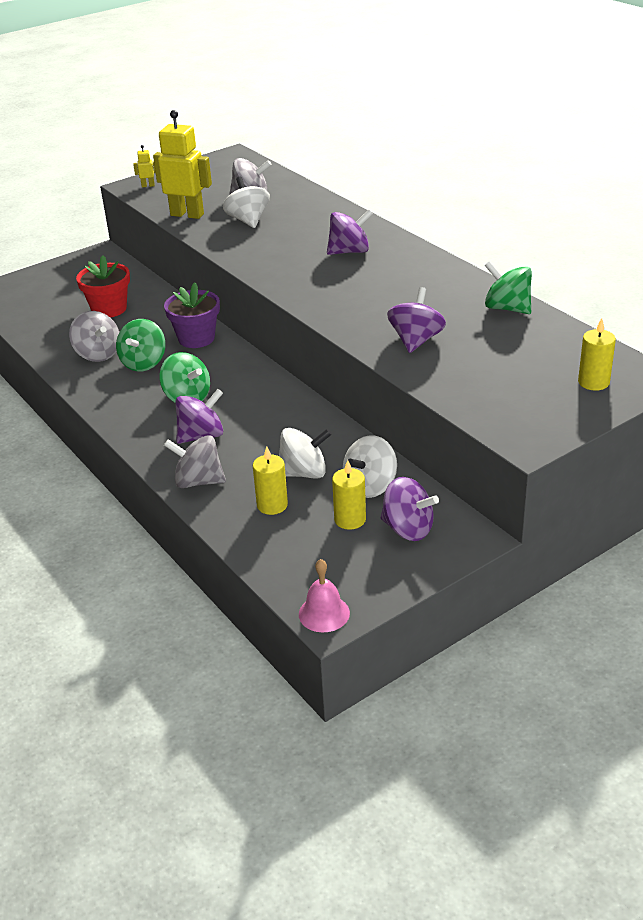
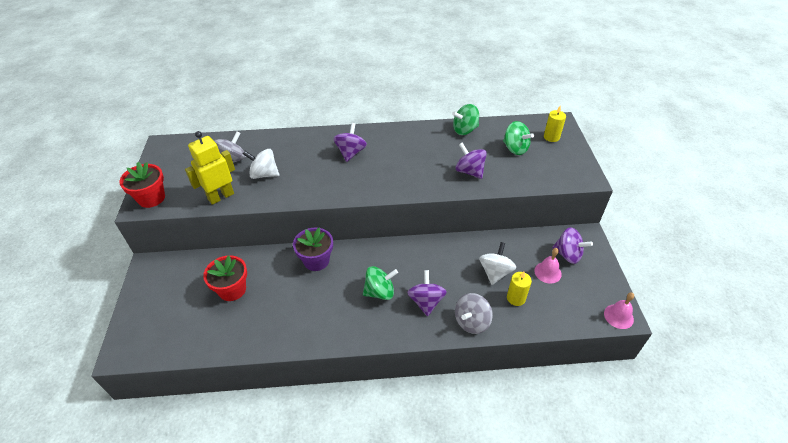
camera: 60 degrees left, 10 degrees up
(98, 354) = (285, 317): grey spinning top -> none
(144, 363) = (320, 297): green spinning top -> green spinning top (515, 148)
(148, 185) = (151, 198): yellow robot -> red flower pot
(350, 519) = (547, 272): yellow candle -> pink bell
(370, 486) = (524, 252): white spinning top -> none
(408, 529) = (568, 254): purple spinning top -> purple spinning top turned 60 degrees clockwise

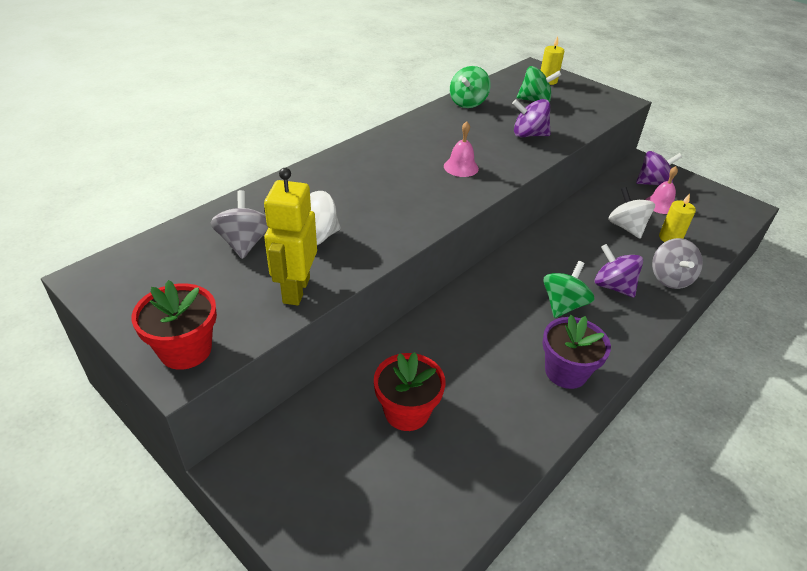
camera: 45 degrees left, 5 degrees down
(316, 260) = (457, 317): purple flower pot -> purple flower pot (566, 372)
(351, 153) = (386, 169): purple spinning top -> none
(618, 316) = (747, 208): pink bell -> pink bell (461, 167)

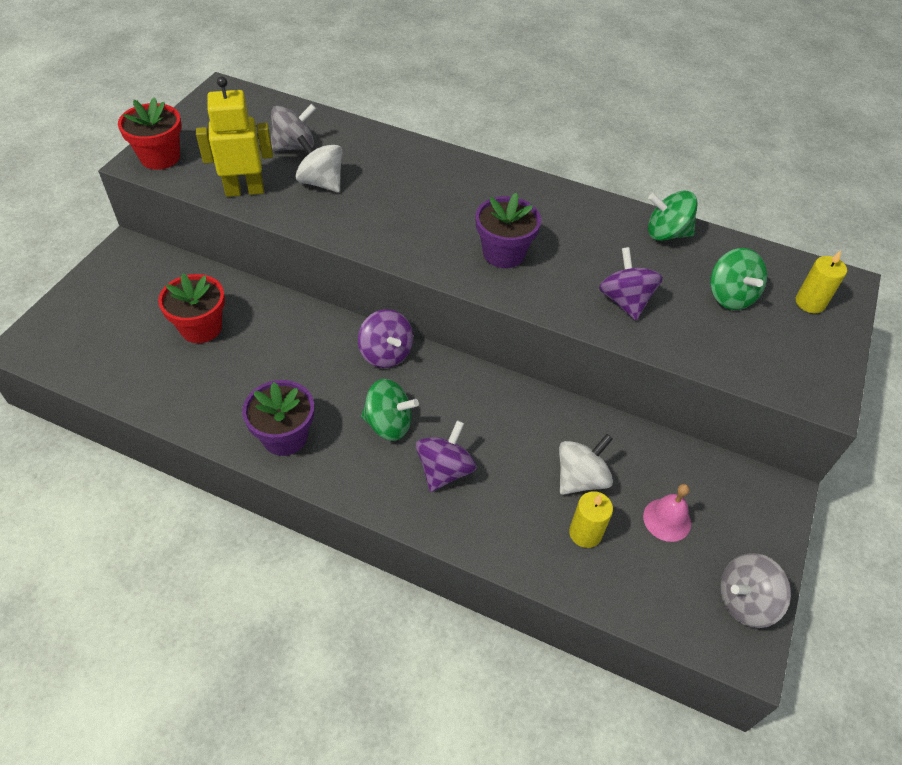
camera: 70 degrees right, 10 degrees up
(461, 167) = (503, 253): pink bell -> purple flower pot
(653, 183) = (722, 508): purple spinning top -> purple spinning top (386, 353)
(670, 278) = (491, 533): grey spinning top -> grey spinning top (745, 601)

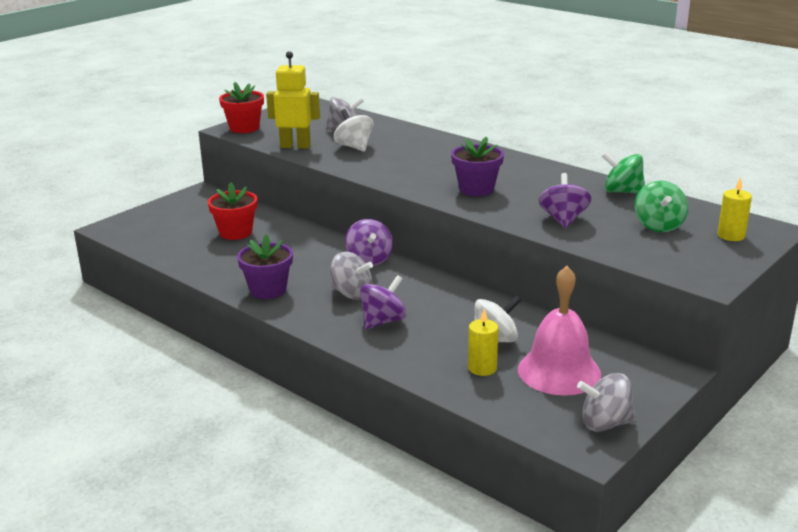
camera: 20 degrees right, 25 degrees down
(389, 424) = (351, 294): green spinning top -> grey spinning top
(667, 519) = (559, 371): pink bell -> pink bell, size x1.94

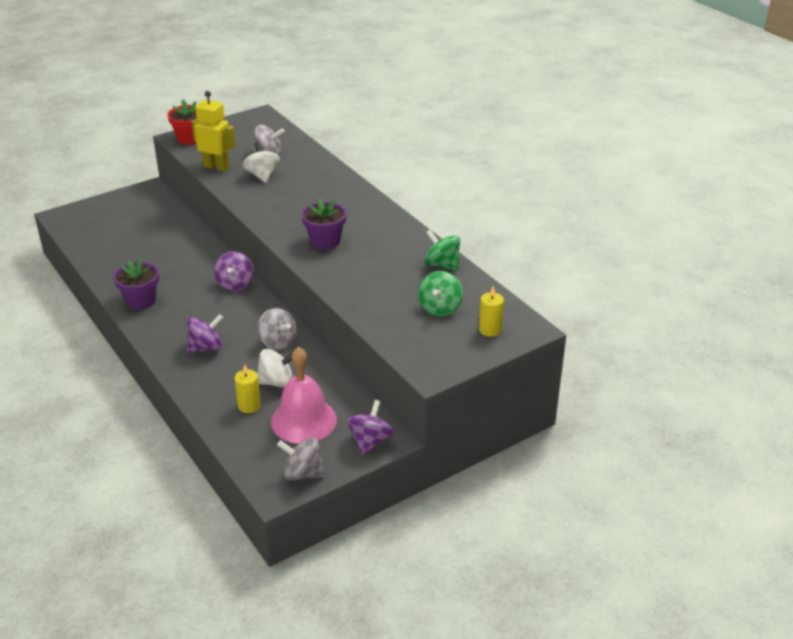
camera: 15 degrees right, 10 degrees up
(235, 232) = (151, 238): red flower pot -> none
(351, 294) = (200, 316): grey spinning top -> grey spinning top (278, 342)
(563, 219) = (368, 287): purple spinning top -> purple spinning top (370, 441)

